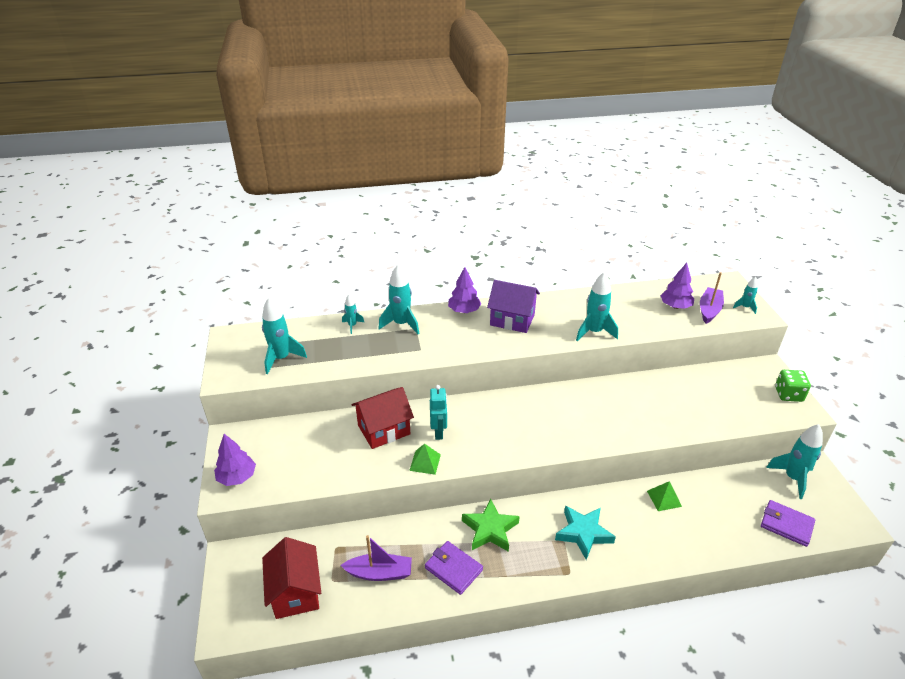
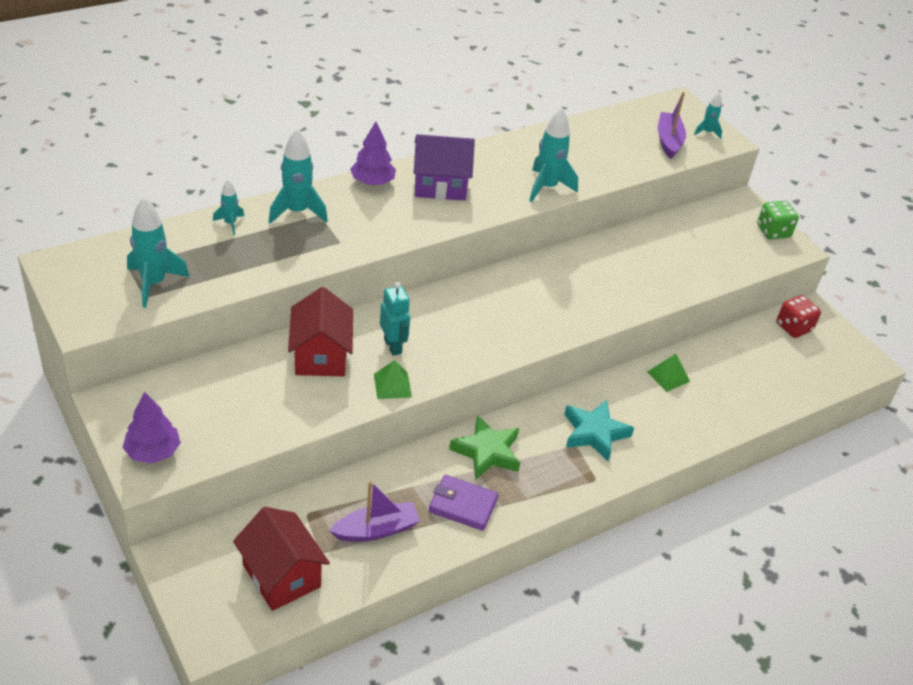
camera: 25 degrees left, 5 degrees up
(384, 430) = (320, 355): red house -> red house turned 45 degrees counterclockwise
(675, 306) = (629, 141): purple tree -> none
(786, 525) = (801, 378): purple wallet -> none
(792, 478) = (793, 327): turquoise rocket -> red dice

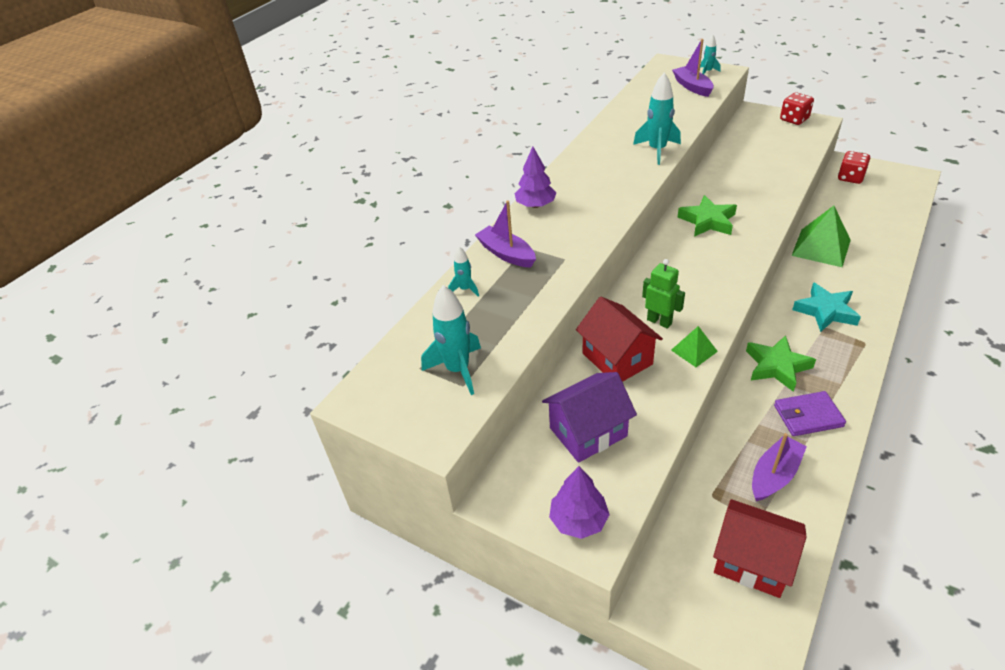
camera: 20 degrees left, 0 degrees up
(297, 212) = (506, 254): turquoise rocket -> purple boat
(393, 346) = (659, 321): turquoise robot -> green robot
(440, 185) = (585, 184): purple house -> purple house (588, 432)
(548, 284) = (707, 221): none -> green star
(668, 376) = (821, 247): green pyramid -> green pyramid, size x1.85
(773, 231) = (794, 119): green dice -> red dice

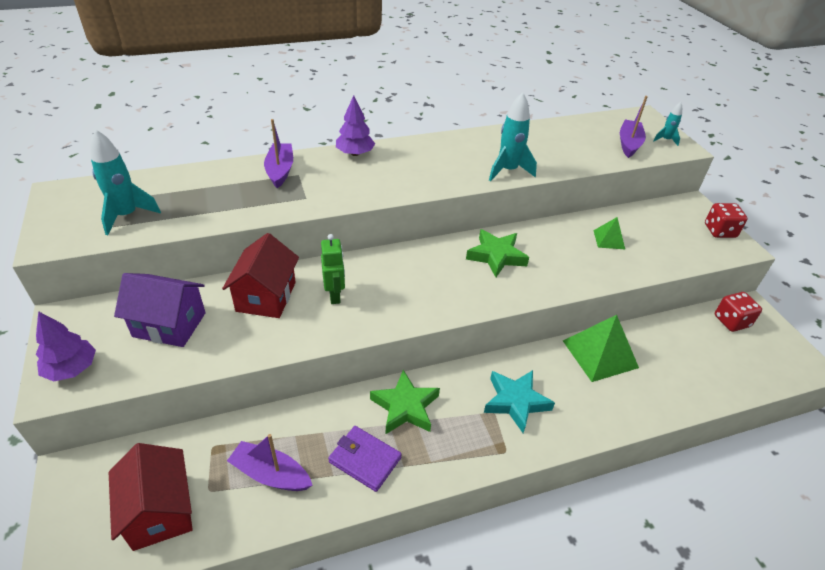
camera: 35 degrees right, 0 degrees up
(465, 289) = (219, 174): turquoise rocket -> none
(694, 350) = (320, 332): green pyramid -> green pyramid (609, 239)
(774, 475) = (271, 474): purple boat -> purple boat turned 150 degrees counterclockwise

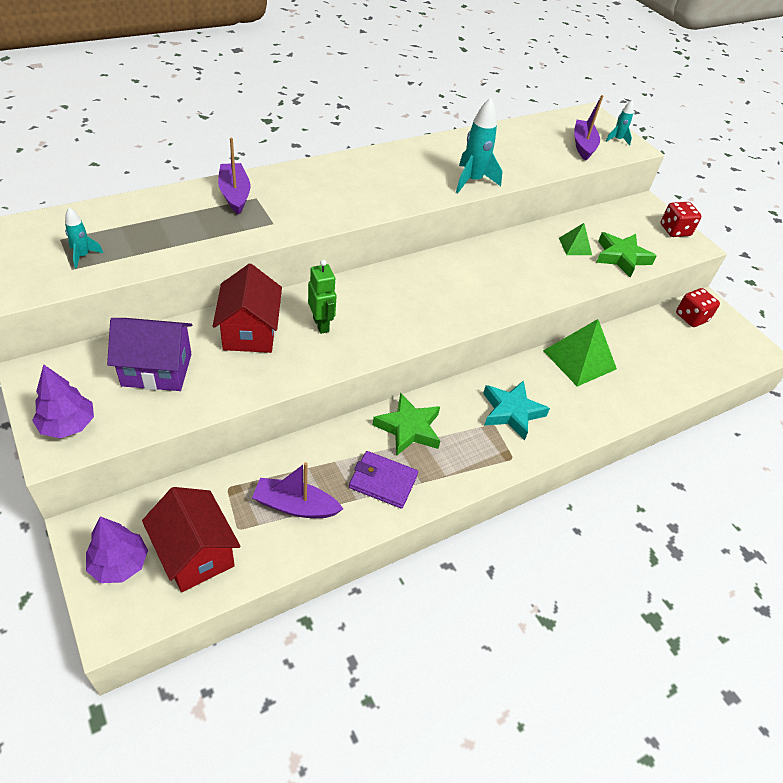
camera: 15 degrees left, 5 degrees up
(127, 216) = (83, 256): turquoise rocket -> turquoise rocket, size x0.54
(355, 153) = (309, 170): purple tree -> purple tree (119, 564)
(496, 256) = (471, 271): green star -> green star (621, 257)

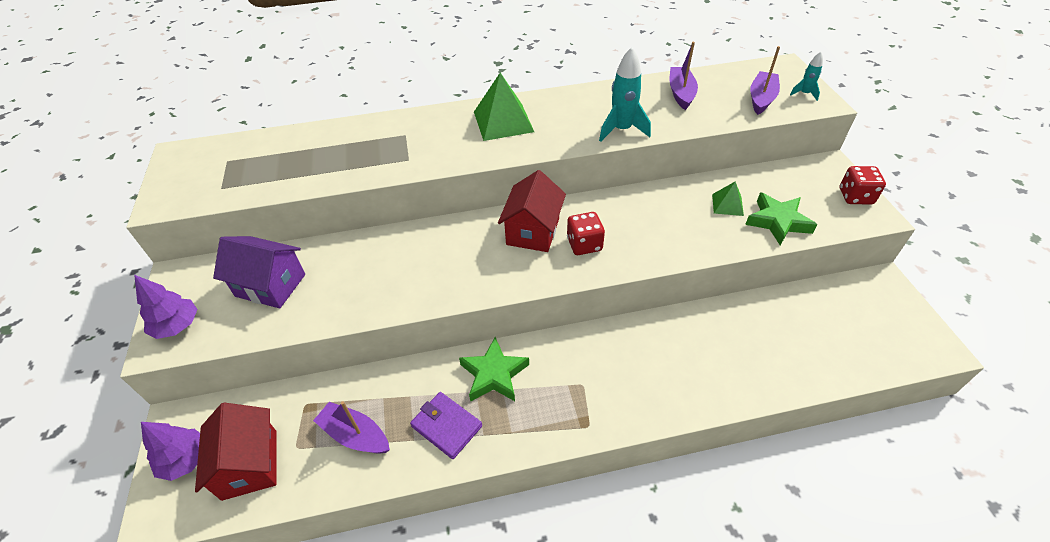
camera: 25 degrees right, 0 degrees up
(83, 256) = (236, 177): turquoise rocket -> none
(235, 194) = (388, 130): purple boat -> purple boat (681, 93)
(250, 332) = (365, 259): red house -> red house (533, 231)
(321, 324) = (431, 260): green robot -> none
(511, 412) = (607, 374): turquoise star -> none
(579, 359) = (704, 327): green pyramid -> green pyramid (503, 121)
(691, 317) = (858, 296): red dice -> red dice (584, 244)

